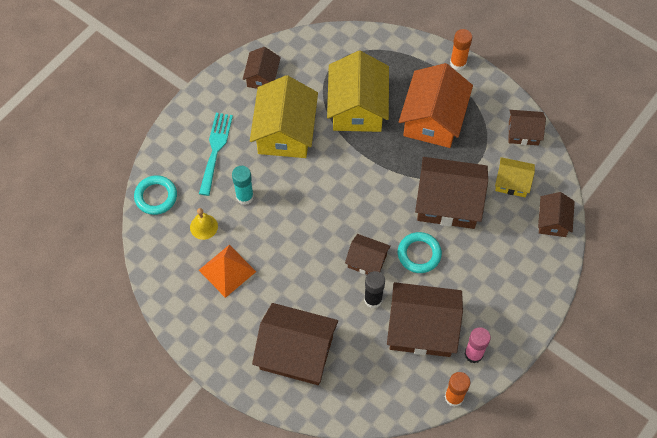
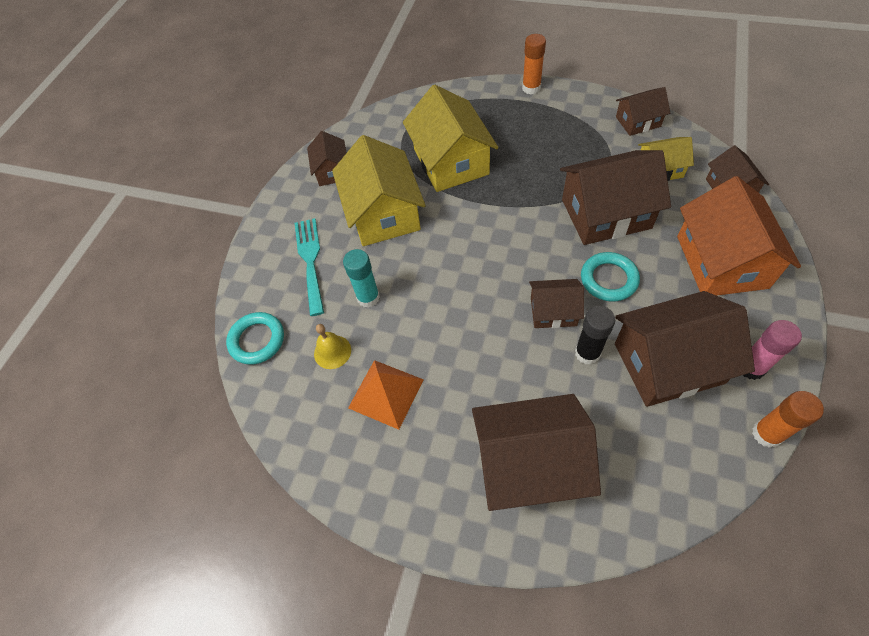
camera: 15 degrees left, 5 degrees down
(433, 119) = (537, 143): orange house -> orange house (721, 261)

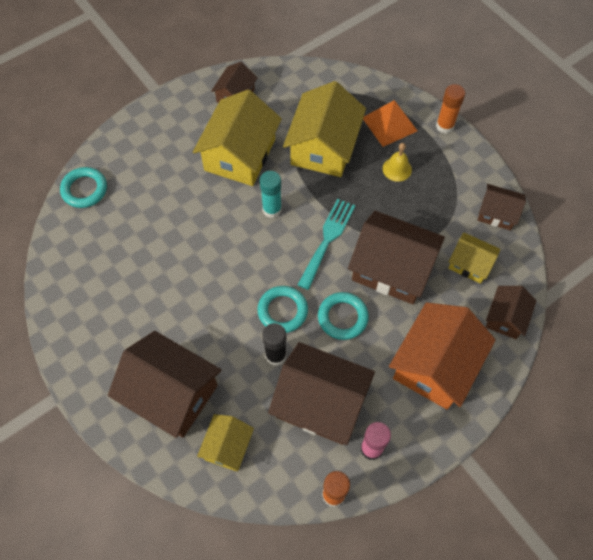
camera: 30 degrees right, 5 degrees up
(310, 260) = (162, 156): turquoise fork -> turquoise fork (327, 239)
(332, 352) = (121, 232): yellow bell -> yellow bell (397, 169)
(368, 297) = (175, 211): turquoise glue stick -> turquoise glue stick (272, 209)
(386, 393) = (129, 284): orange pyramid -> orange pyramid (389, 124)
(553, 311) = (282, 311): brown house -> turquoise ring
(632, 470) = (227, 446): none -> yellow house

